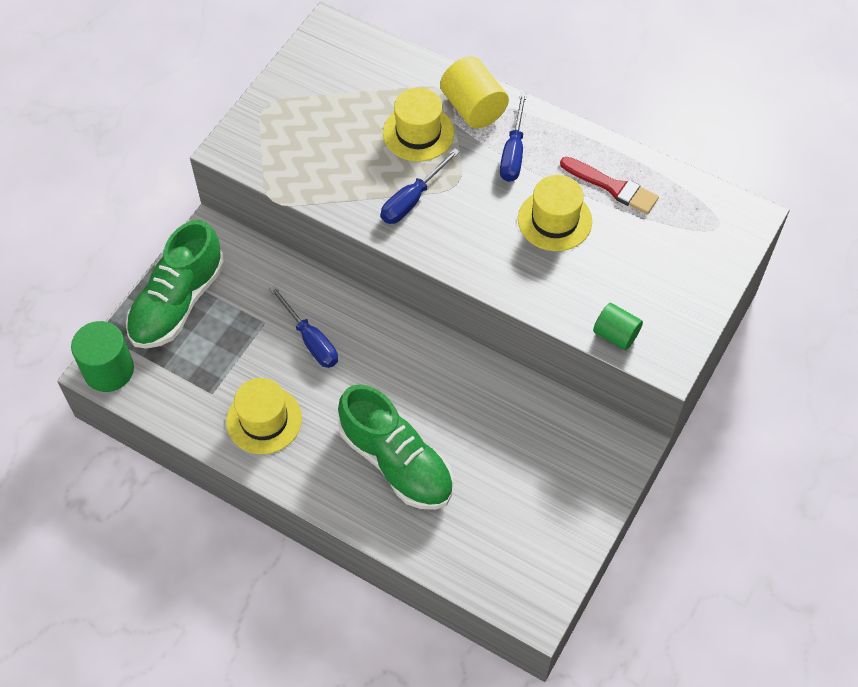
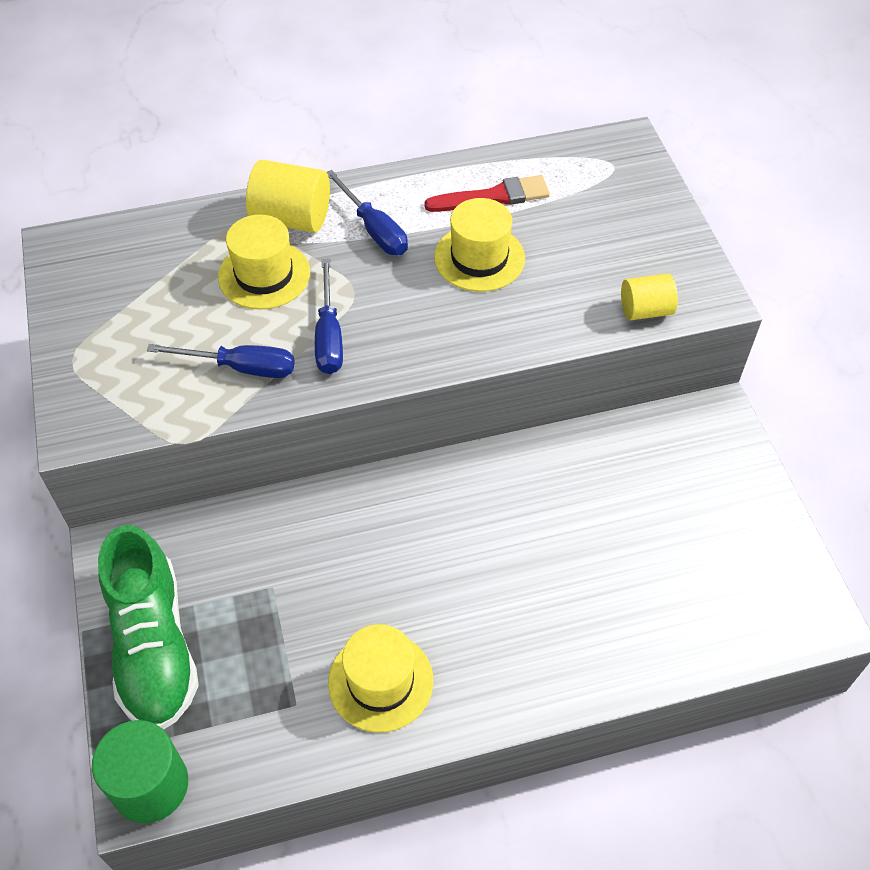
camera: 45 degrees left, 5 degrees down
(310, 340) = (338, 563): blue screwdriver -> blue screwdriver (241, 367)
(396, 462) = (551, 604): green shoe -> none
(615, 335) = (645, 310): green cylinder -> yellow cylinder

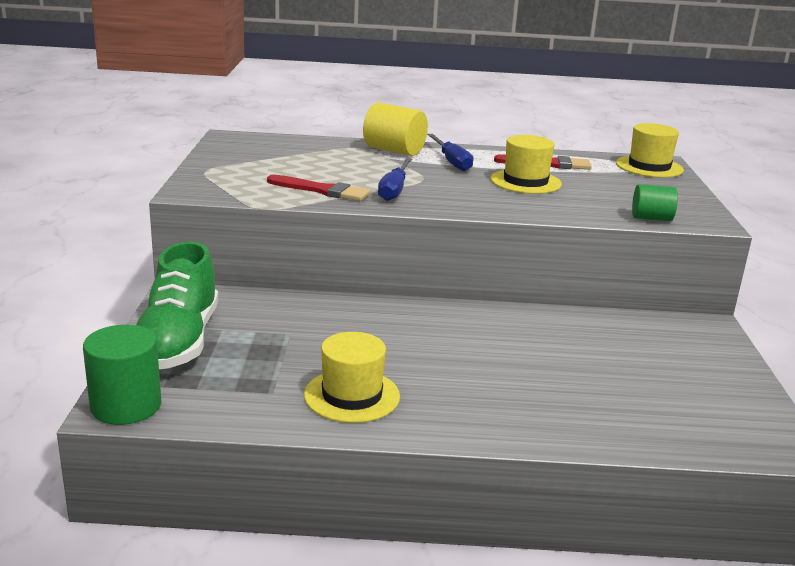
camera: 15 degrees right, 30 degrees down
(241, 367) = (322, 190): blue screwdriver -> red brush
(264, 275) = (361, 164): yellow hat -> yellow hat (649, 167)
(645, 310) = (651, 218): yellow cylinder -> green cylinder

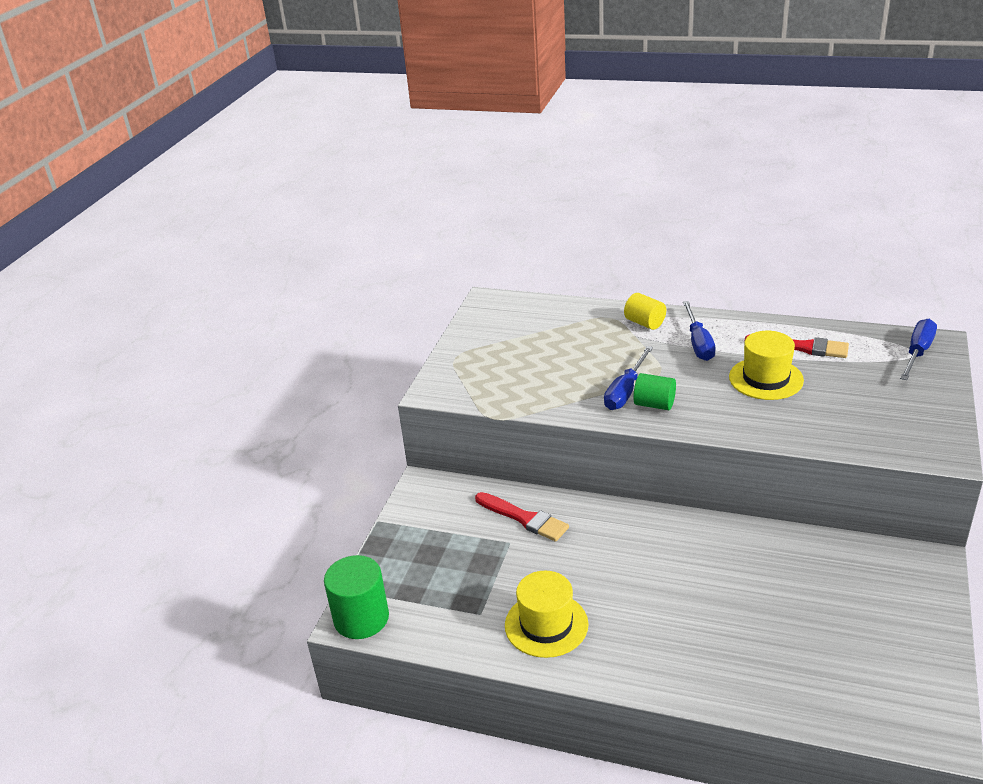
camera: 20 degrees right, 10 degrees up
(178, 341) = (414, 545): green shoe -> none
(322, 190) = (555, 391): red brush -> red brush (524, 518)
(394, 150) = (644, 323): yellow cylinder -> yellow cylinder, size x0.64
(649, 167) = (917, 352): yellow hat -> blue screwdriver
(651, 218) = (880, 445): green cylinder -> green cylinder (654, 404)

